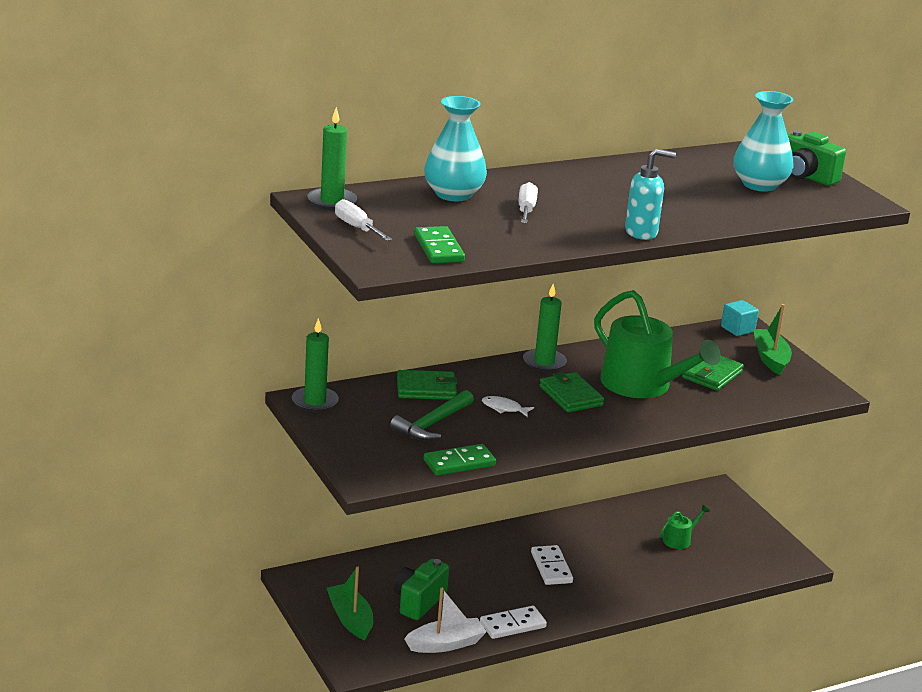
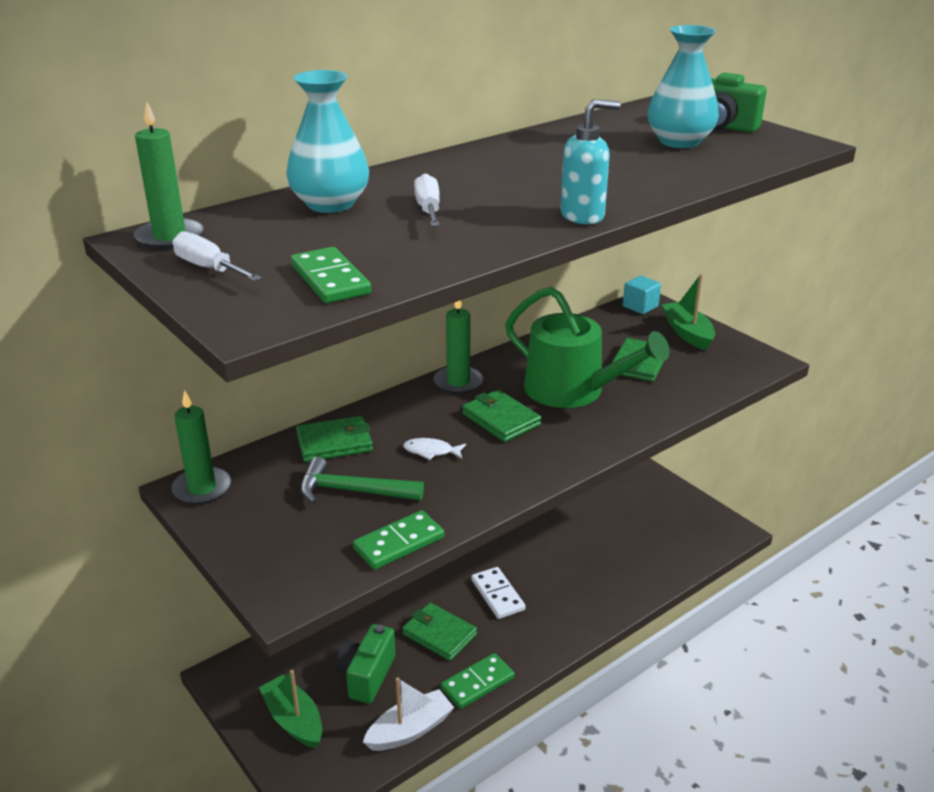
camera: 10 degrees left, 5 degrees up
(432, 424) = (352, 491): green hammer -> green hammer turned 75 degrees clockwise
(490, 586) = (439, 634): none -> green wallet
(513, 625) = (477, 683): white domino -> green domino
(679, 540) = (614, 530): green watering can -> none

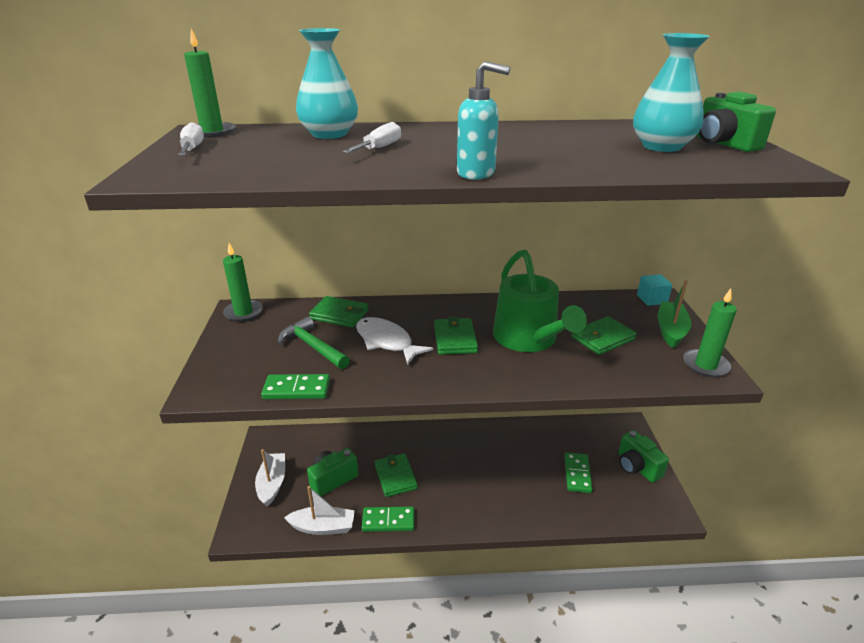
camera: 35 degrees right, 0 degrees up
(294, 720) = (272, 483): green boat -> white boat
(330, 279) = (234, 169): green domino -> green domino (577, 474)
(431, 451) = (386, 341): white fish -> white fish, size x1.90
(458, 382) = (456, 306): green candle -> green candle (705, 365)
(497, 595) = (453, 470): white domino -> none
(670, 503) = (637, 467): none -> green camera

